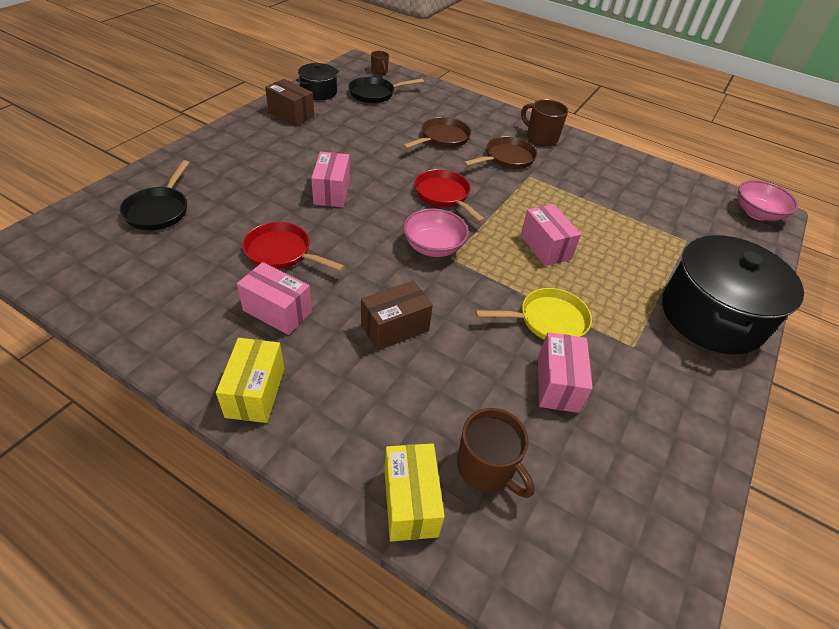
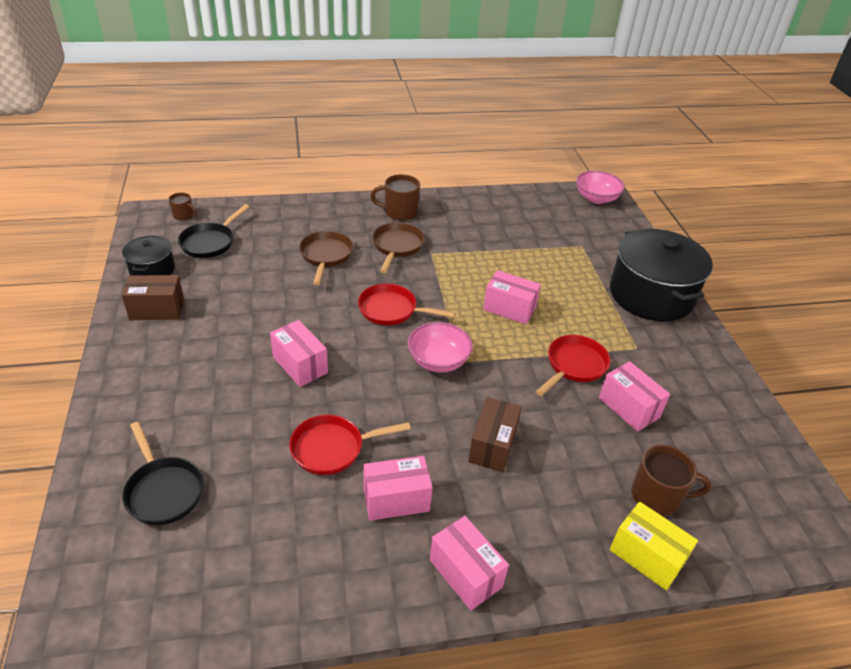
camera: 40 degrees left, 5 degrees down
(255, 392) = (465, 573): yellow box -> pink box
(548, 320) = (574, 365): yellow pan -> red pan

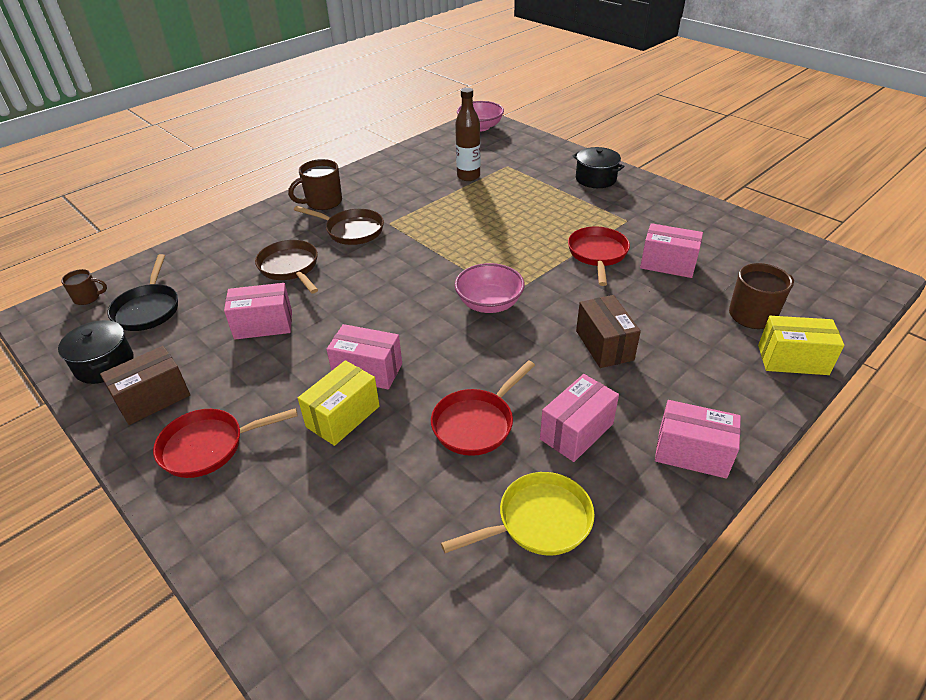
camera: 30 degrees left, 0 degrees up
(163, 491) = (351, 561): black pan -> none
(252, 389) = (343, 416): none -> yellow box
(300, 545) = (538, 521): none -> yellow pan
(391, 310) = (403, 283): red pan -> red pan (208, 446)
(397, 246) = (351, 231): brown pan -> brown pan turned 135 degrees clockwise
(509, 308) = (502, 236): pink box -> pink box (263, 325)
(537, 241) = (468, 176): none -> brown bottle
(651, 295) = (595, 179): black pot -> black pot, size x0.51

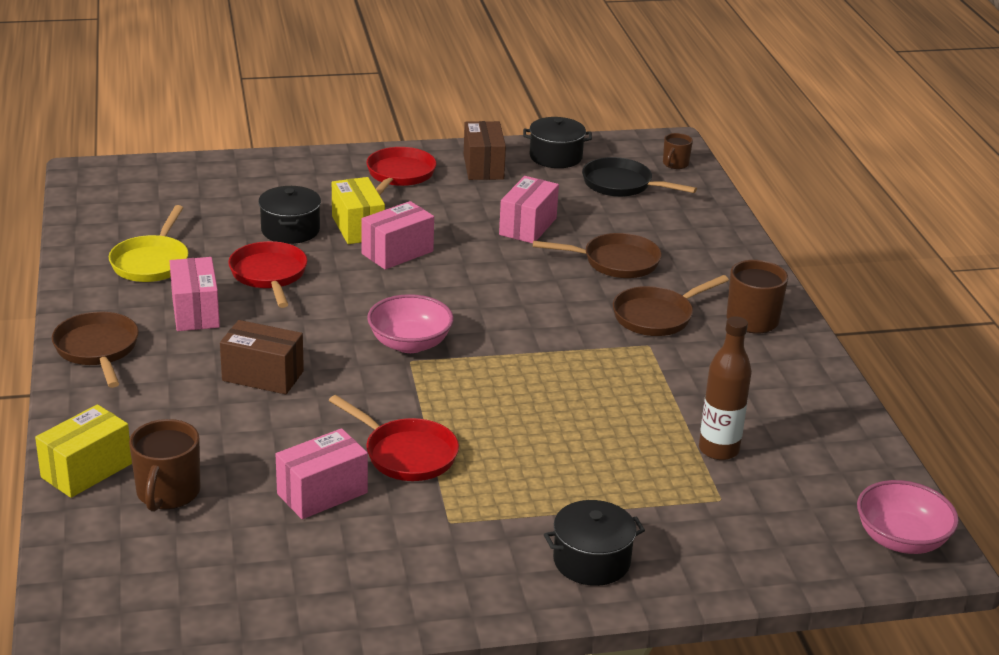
camera: 120 degrees right, 10 degrees down
(386, 458) = (290, 230): none -> black pot
(692, 453) = (97, 349): pink box -> brown pan

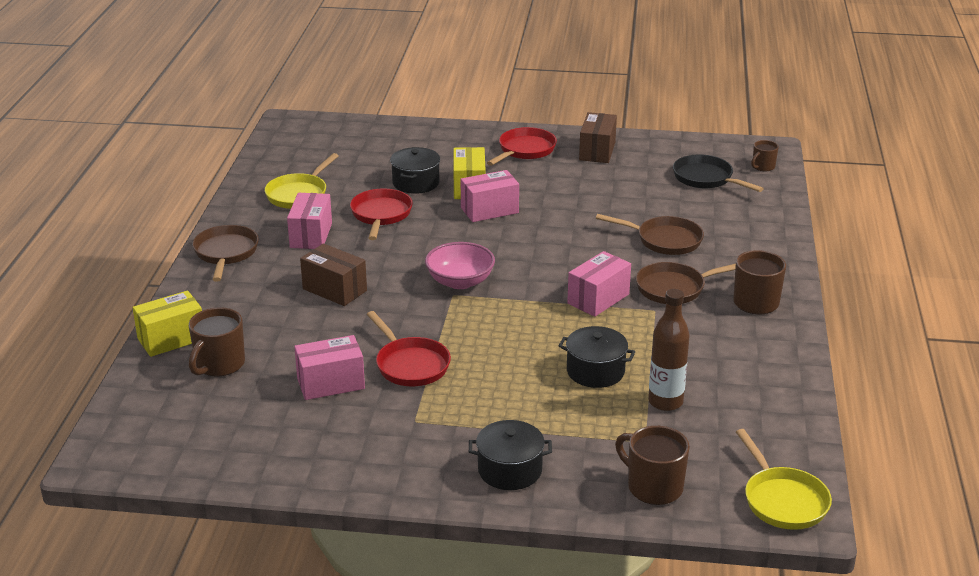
camera: 20 degrees right, 0 degrees up
(528, 226) = (607, 203): pink box -> pink box (598, 299)
(555, 157) = (662, 150): black pot -> black pot (595, 371)
(759, 550) = (653, 487): none -> brown mug
(901, 539) = (782, 500): pink bowl -> yellow pan

